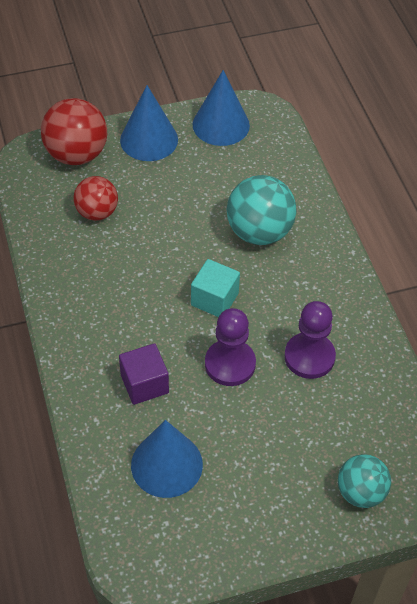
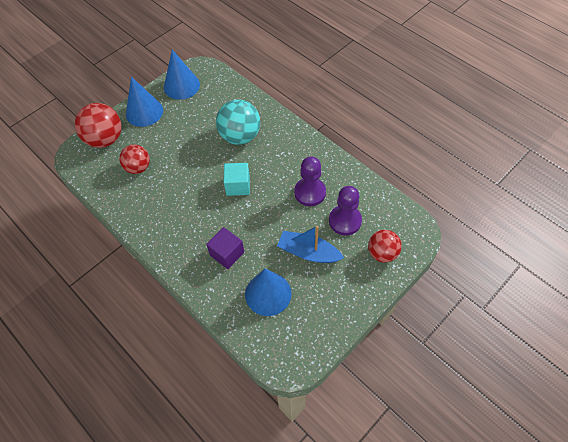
camera: 25 degrees left, 5 degrees up
(230, 364) = (269, 218): purple pawn -> purple pawn (345, 221)
(255, 438) = (308, 252): none -> blue boat
(360, 492) = (382, 253): turquoise ball -> red ball

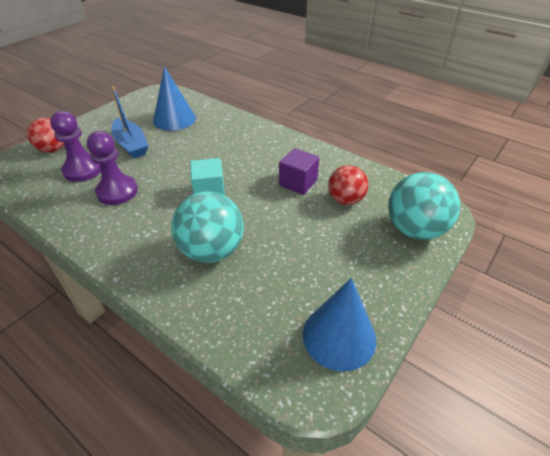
camera: 170 degrees right, 15 degrees down
(105, 139) = (415, 229): red ball -> turquoise ball
(144, 112) = (381, 276): blue cone -> none
(227, 254) = (215, 138): purple cube -> purple cube (298, 182)
(308, 252) = (131, 145): blue boat -> blue boat turned 45 degrees clockwise

